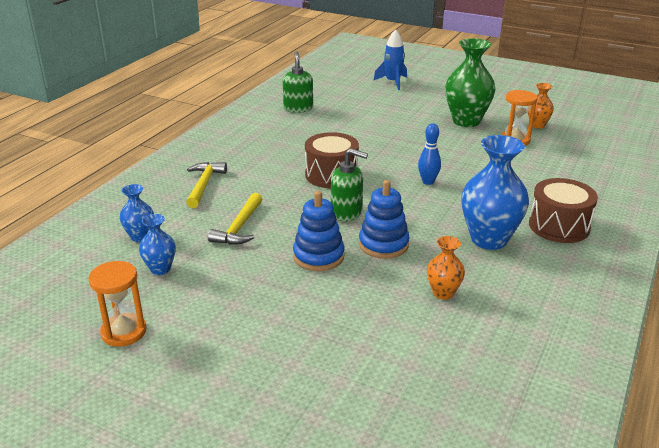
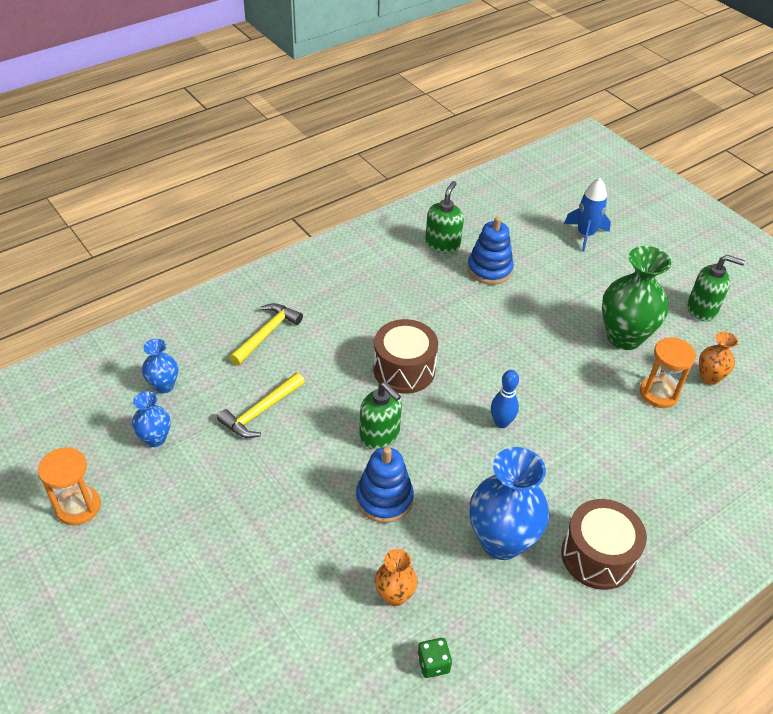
camera: 25 degrees right, 15 degrees up
(318, 256) = (308, 487): blue stacking toy -> blue stacking toy (489, 269)
(500, 97) = (702, 309): none -> green soap dispenser
(508, 319) = (433, 664): none -> green dice

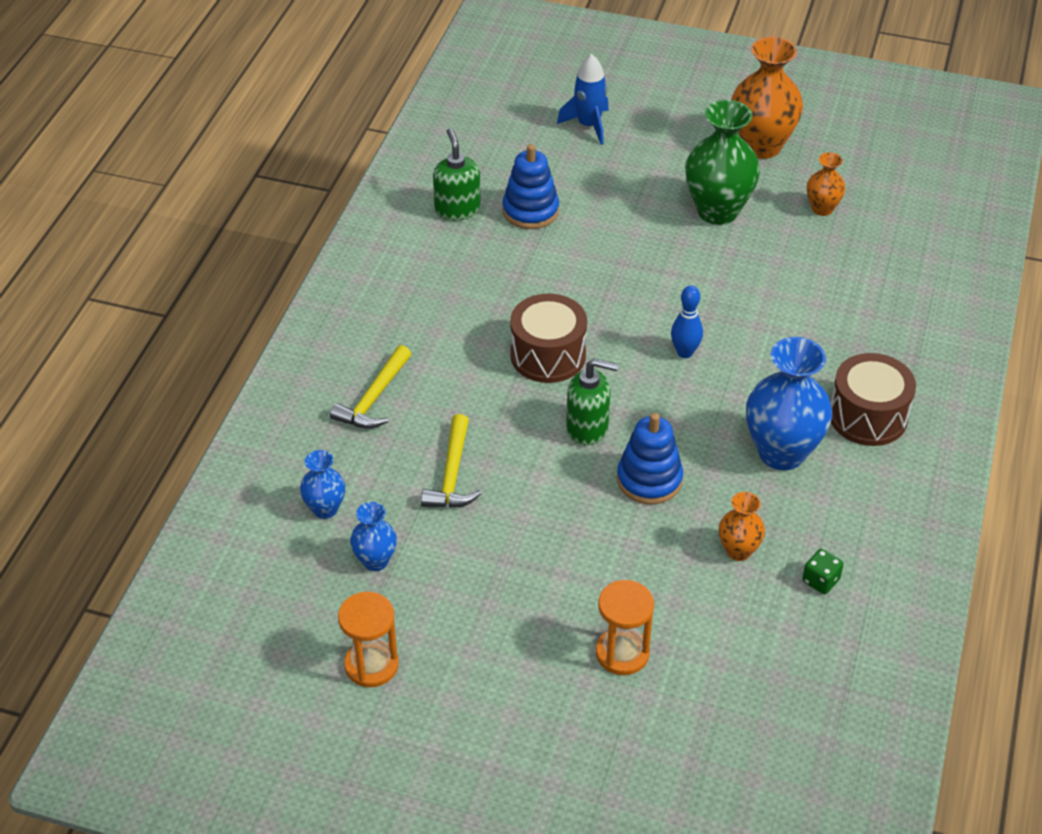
camera: 35 degrees left, 0 degrees up
(266, 334) = (374, 398): yellow hammer -> yellow hammer turned 150 degrees counterclockwise
(658, 393) = (793, 247): orange hourglass -> orange hourglass (622, 653)
(702, 309) = (761, 146): green soap dispenser -> orange vase

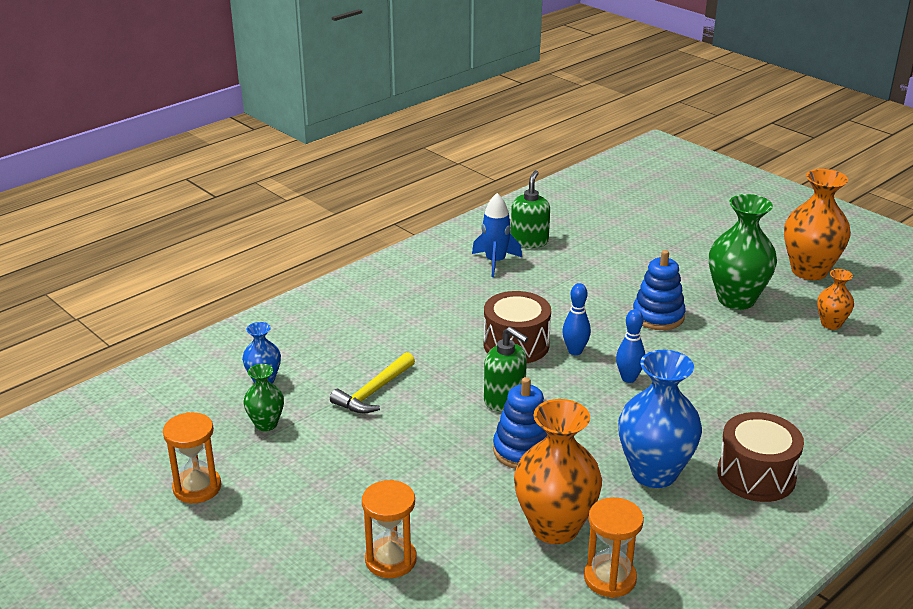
camera: 30 degrees right, 15 degrees down
(374, 398) = (363, 328): yellow hammer -> none
(375, 561) = (266, 424): blue vase -> green vase
(530, 211) = (583, 257): blue stacking toy -> blue stacking toy (658, 316)
(588, 125) = (675, 222): blue rocket -> blue rocket (495, 262)
(611, 339) = (575, 351): none -> blue bowling pin
(738, 551) = (555, 527): orange vase -> orange vase, size x1.92
(820, 580) = (610, 578): green dice -> orange hourglass

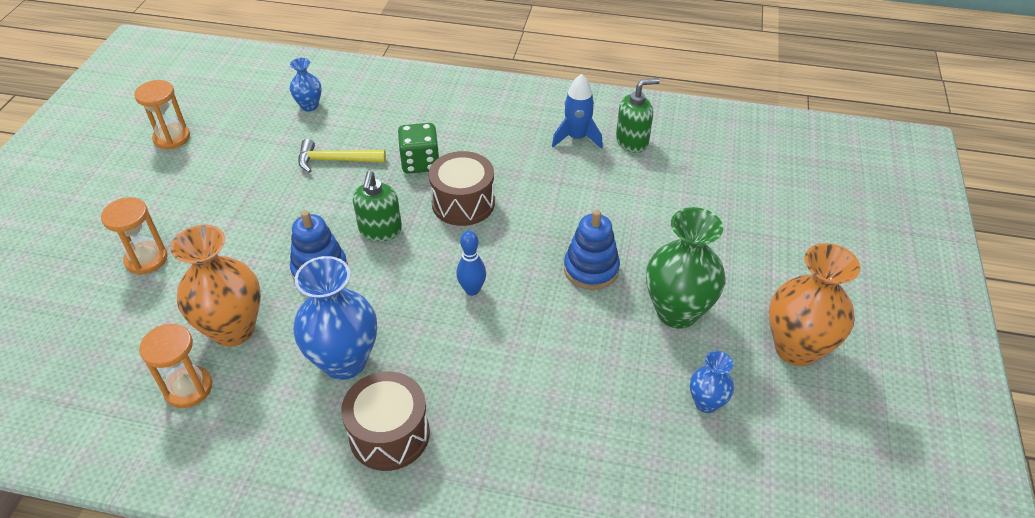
camera: 55 degrees right, 15 degrees up
(266, 424) = (260, 132): green vase -> none
(435, 347) = (420, 163): none -> green dice
(575, 351) = (485, 240): blue bowling pin -> none
(831, 324) = (706, 403): orange vase -> blue vase

